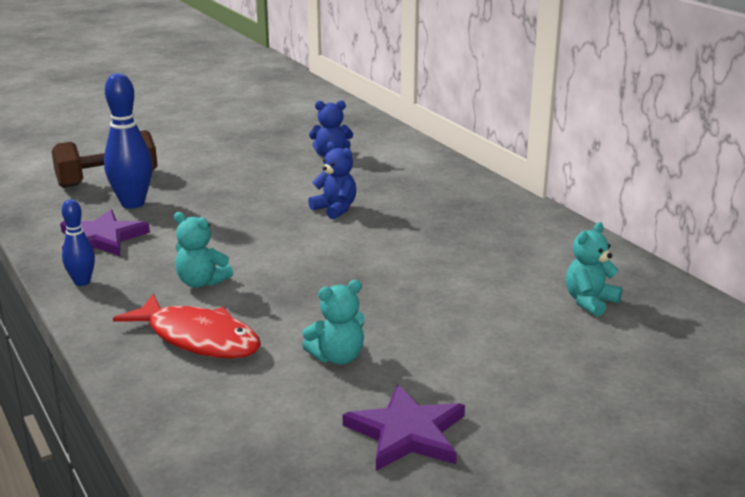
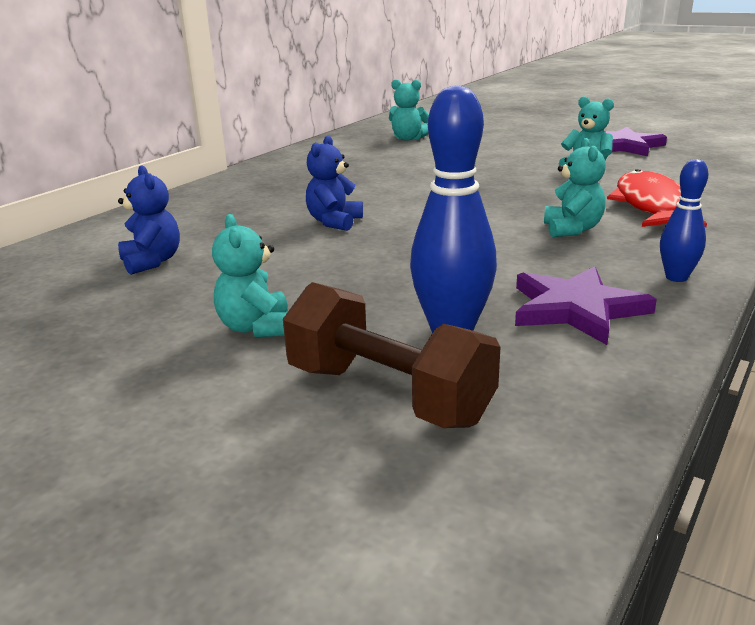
camera: 115 degrees left, 0 degrees up
(206, 167) = (256, 328): none -> turquoise teddy bear

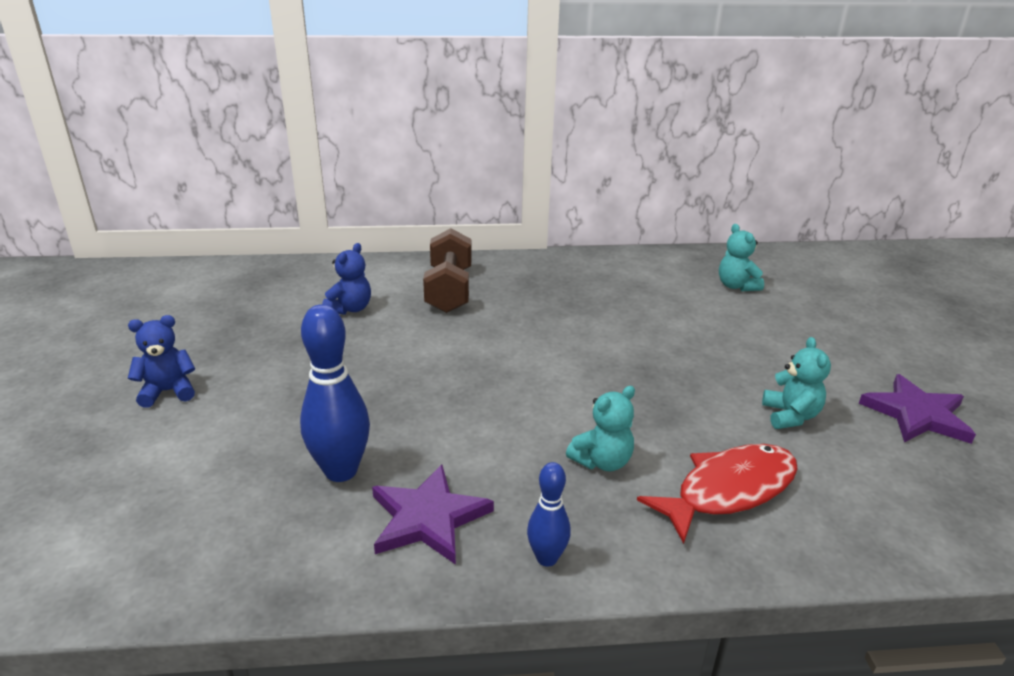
camera: 50 degrees right, 5 degrees up
(256, 328) = (288, 391): turquoise teddy bear -> none
(334, 222) = (487, 341): blue teddy bear -> blue teddy bear (168, 391)
(388, 394) = (236, 479): brown dumbbell -> brown dumbbell (449, 290)

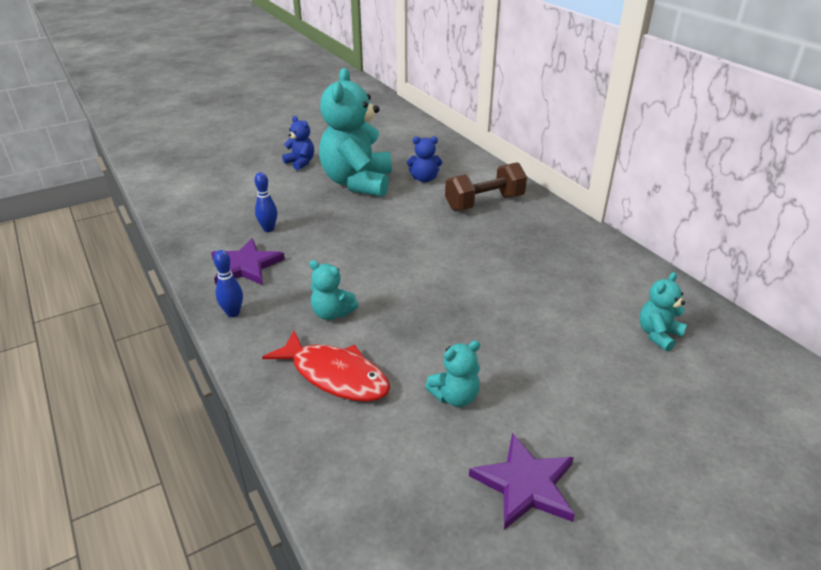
camera: 65 degrees right, 5 degrees up
(298, 358) = (357, 183): none -> turquoise teddy bear
(341, 471) = (268, 229): blue bowling pin -> blue bowling pin, size x0.57

